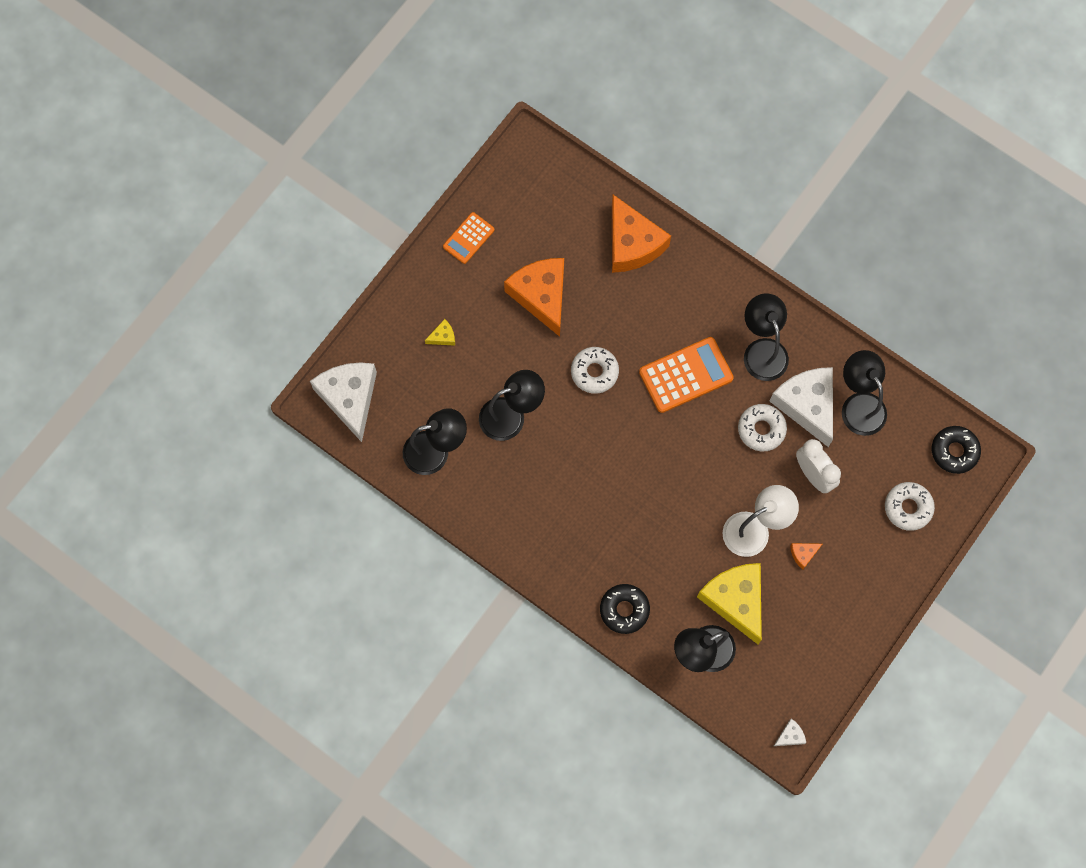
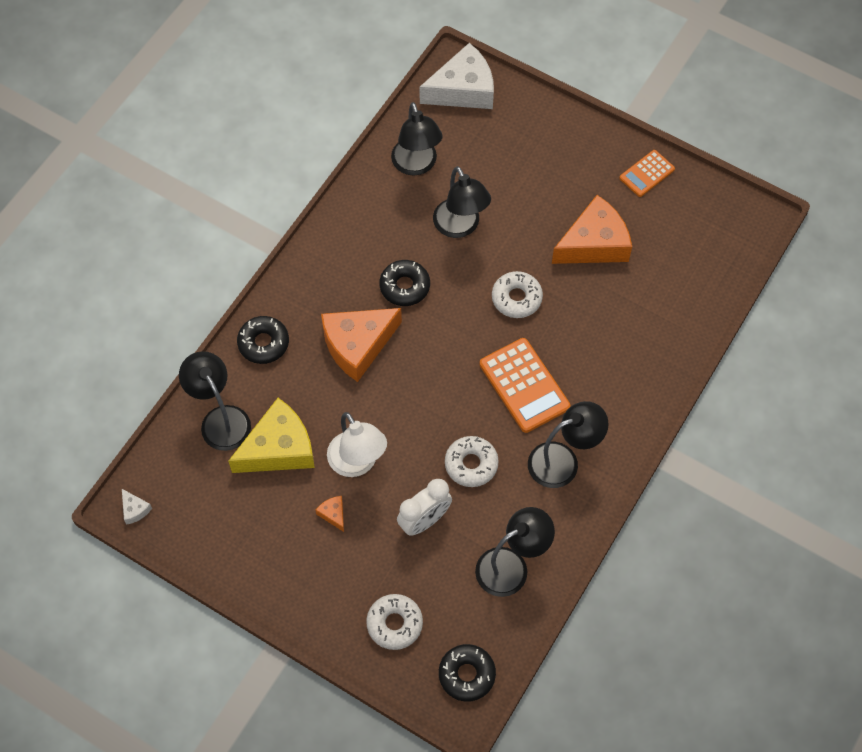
camera: 85 degrees right, 10 degrees down
(443, 336) = (537, 161): yellow cheese -> none
(468, 238) = (647, 174): orange calculator -> orange calculator turned 75 degrees counterclockwise
(573, 473) = (404, 286): none -> black donut
(632, 244) = (667, 324): orange cheese -> orange cheese (357, 345)
(807, 405) = (505, 510): white cheese -> none

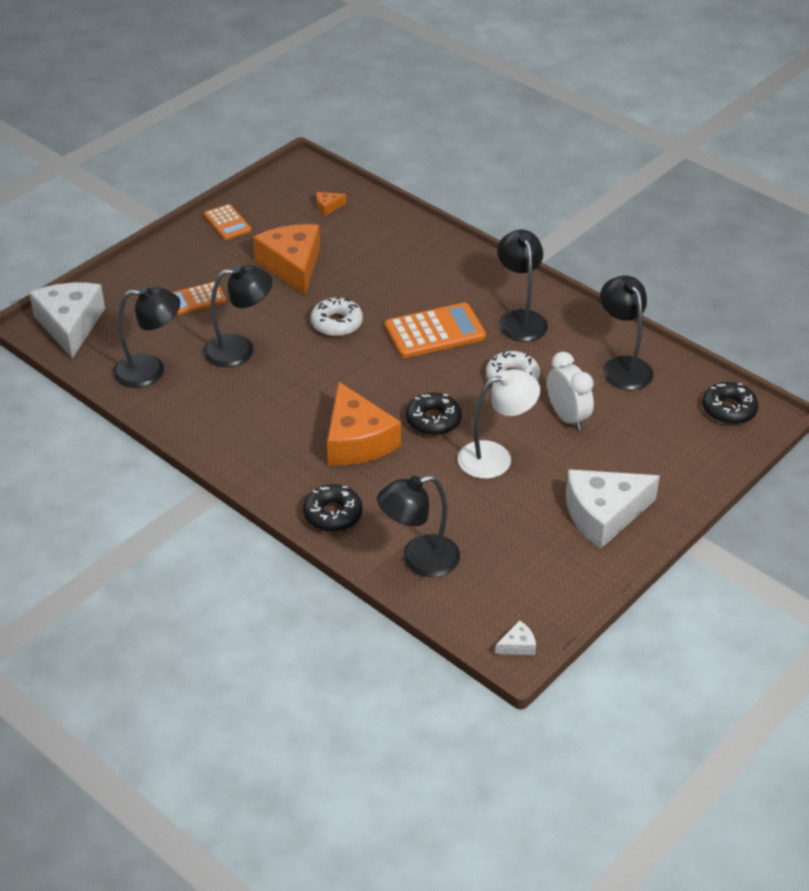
camera: 80 degrees left, 20 degrees down
(279, 448) = (465, 515): yellow cheese -> none
(298, 565) = (603, 514): none -> white cheese
(333, 514) = (549, 481): orange cheese -> orange cheese (328, 207)
(394, 624) = (674, 451): white donut -> none
(404, 286) = (297, 398): black donut -> black donut (433, 420)
(523, 176) = (196, 299): none -> orange calculator

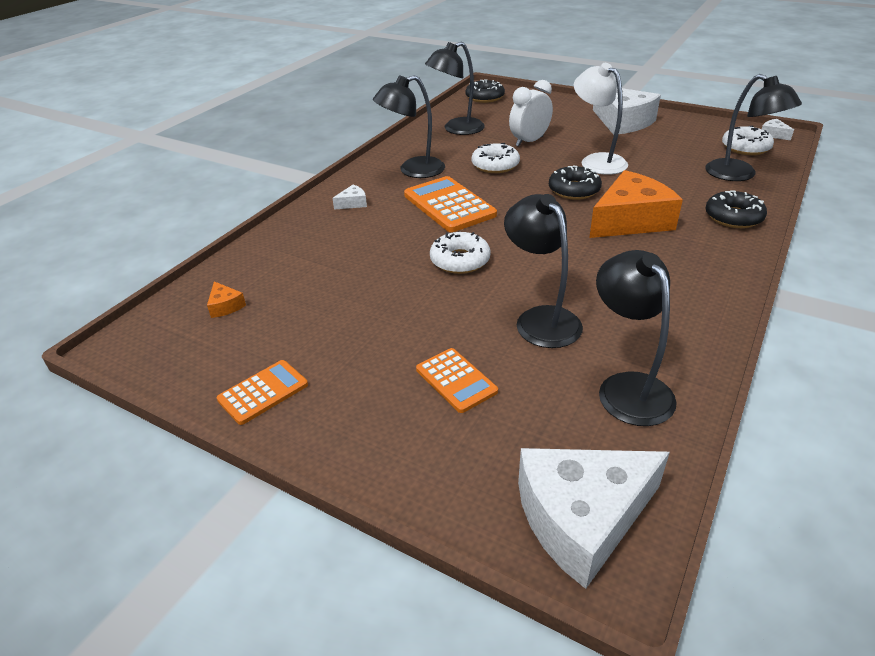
camera: 100 degrees left, 5 degrees down
(292, 266) = (359, 311): orange cheese -> none
(462, 275) = (353, 203): none -> white cheese
(487, 599) = (745, 147): none -> white donut

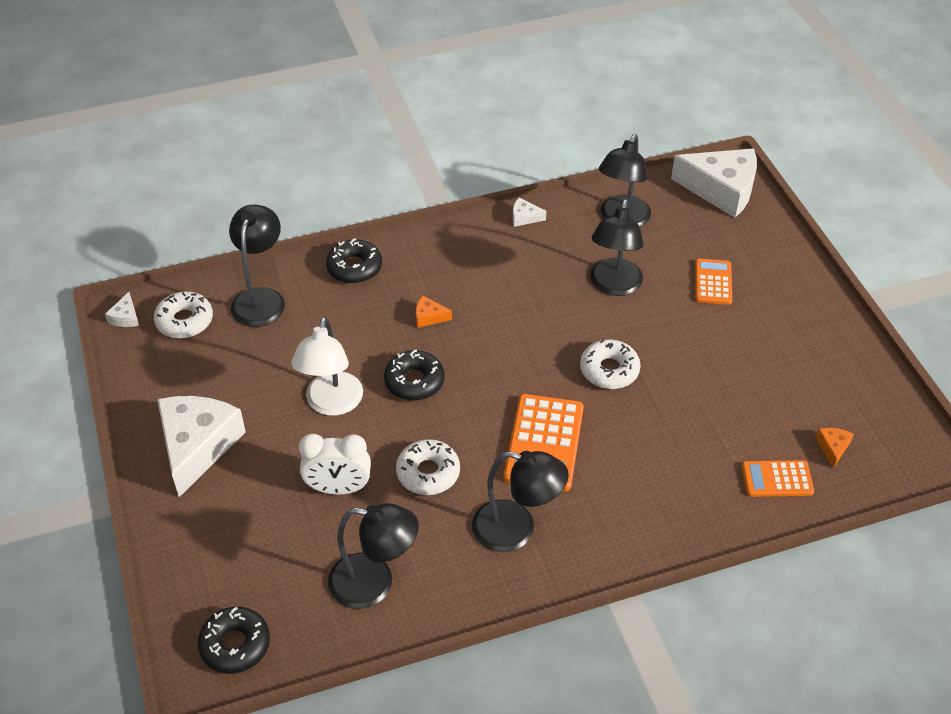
camera: 140 degrees left, 10 degrees up
(263, 392) = (841, 349): orange calculator -> orange calculator (777, 479)
(353, 203) = (629, 515): white cheese -> white cheese (524, 217)
(630, 220) = (429, 317): orange cheese -> orange cheese, size x0.40

